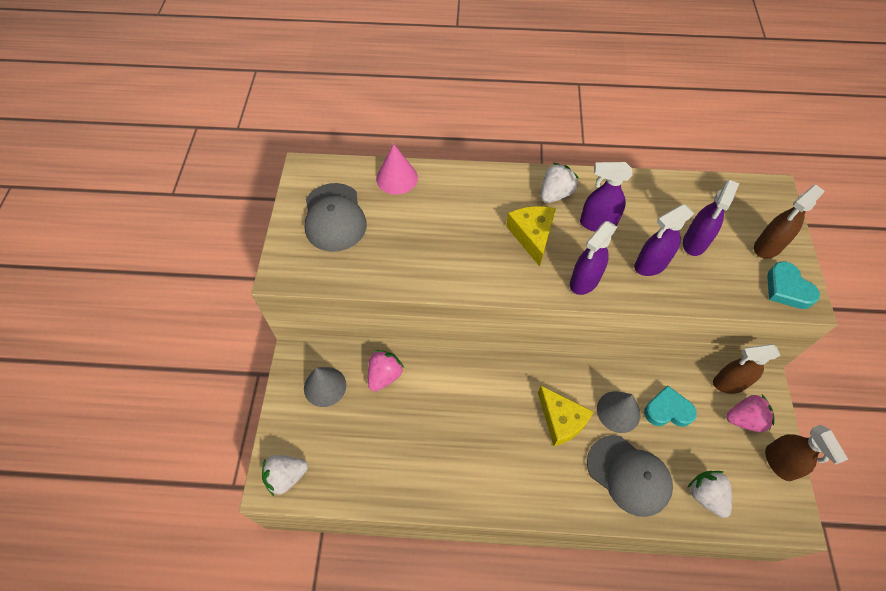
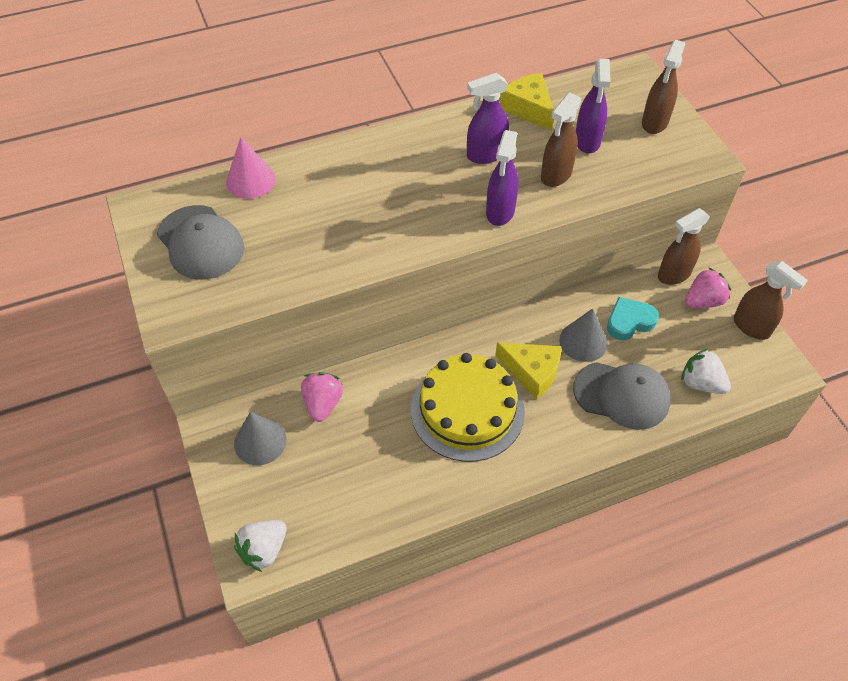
camera: 25 degrees left, 5 degrees down
(492, 430) = (467, 410): none -> yellow cake
(532, 235) = (426, 188): yellow cheese -> yellow cheese (528, 108)
(555, 194) = (429, 141): white strawberry -> none
(650, 265) = (556, 175): purple spray bottle -> brown spray bottle
(787, 289) = (689, 153): turquoise heart -> none

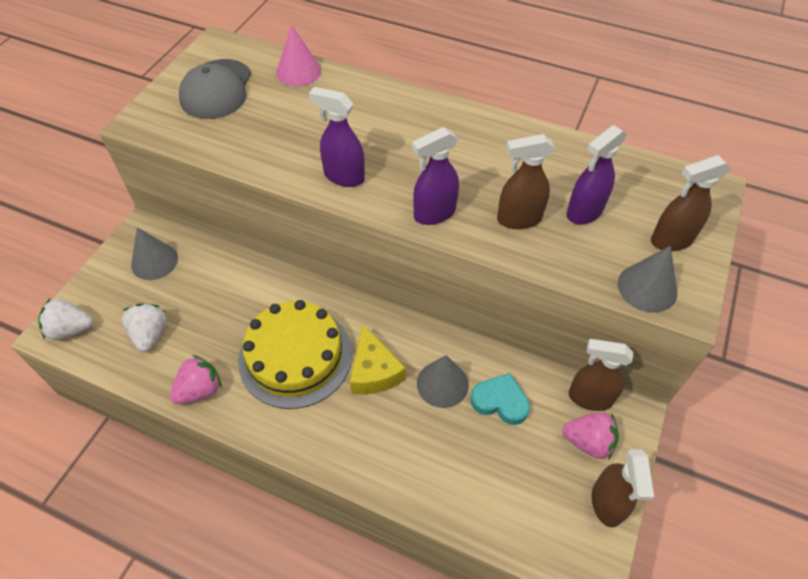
camera: 45 degrees right, 0 degrees up
(323, 403) = (217, 270): pink strawberry -> pink strawberry (200, 390)
(485, 155) = (482, 164): purple spray bottle -> purple spray bottle (343, 176)
(528, 108) = (567, 153): yellow cheese -> none
(622, 395) = (418, 452): grey cap -> none
(677, 162) = (647, 288): none -> grey cone
(701, 383) = (496, 505): white strawberry -> white strawberry (150, 334)

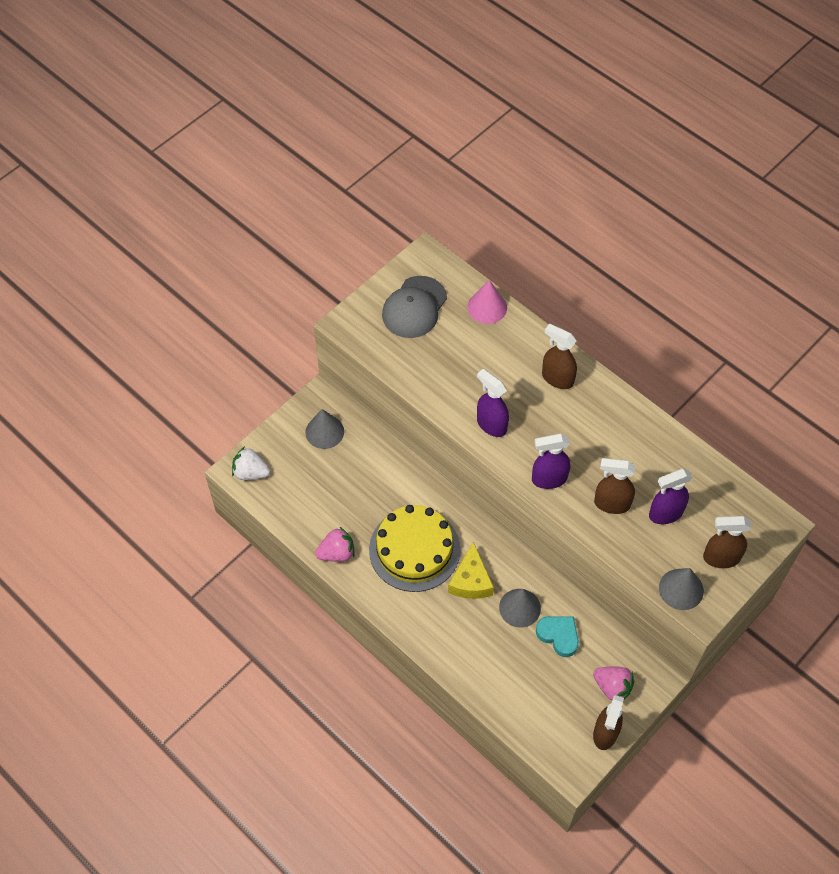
camera: 20 degrees right, 5 degrees up
(150, 334) = (309, 496): white strawberry -> none
(589, 398) = (629, 656): brown spray bottle -> brown spray bottle (557, 378)

